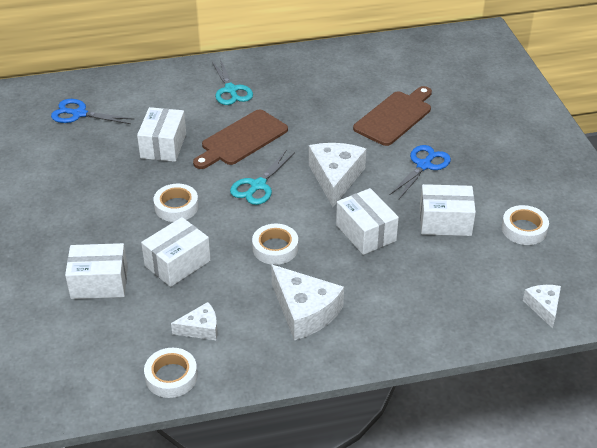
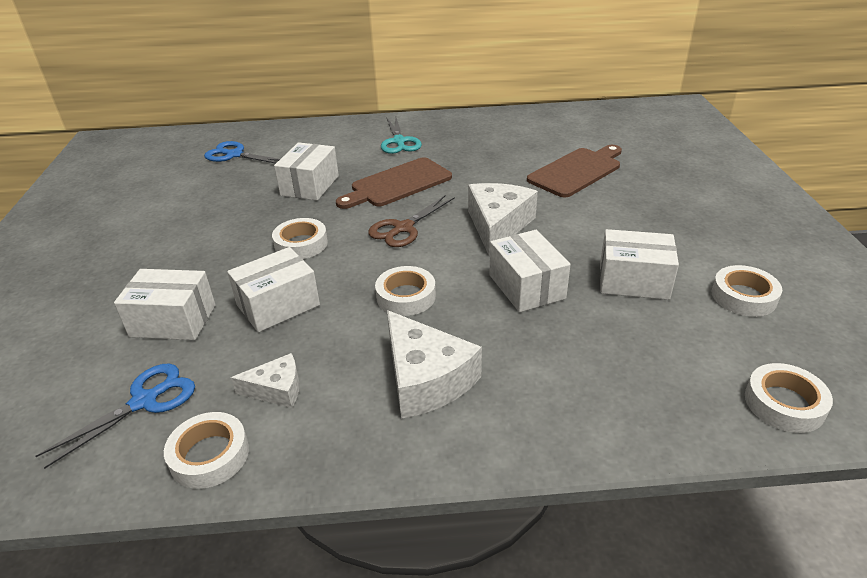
camera: 10 degrees right, 5 degrees down
(258, 185) = (403, 228): turquoise scissors -> brown scissors
(424, 165) = (608, 219): blue scissors -> blue scissors (145, 401)
(543, 307) = (784, 403): white cheese -> white tape

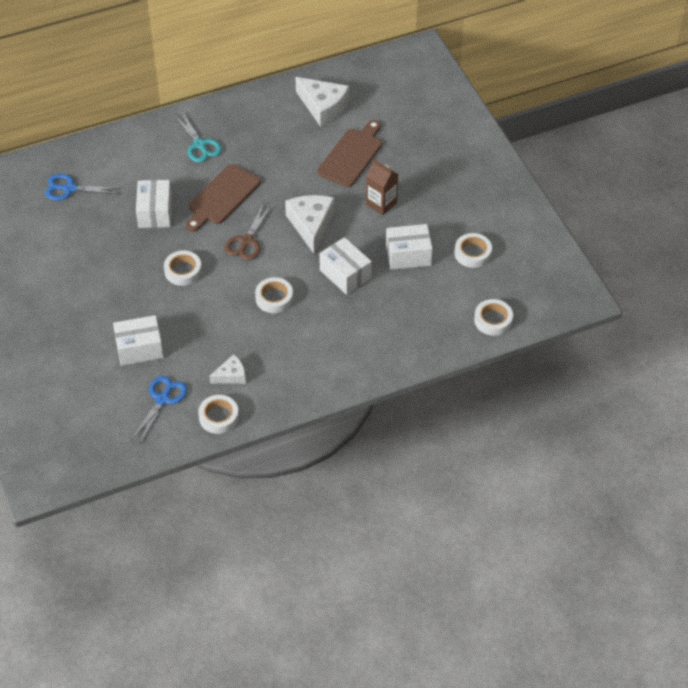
camera: 20 degrees left, 15 degrees up
(278, 305) = (198, 323): white box -> none
(426, 379) = (309, 350): white cheese -> white cheese (323, 107)
(604, 219) = (381, 203): none -> brown carton

